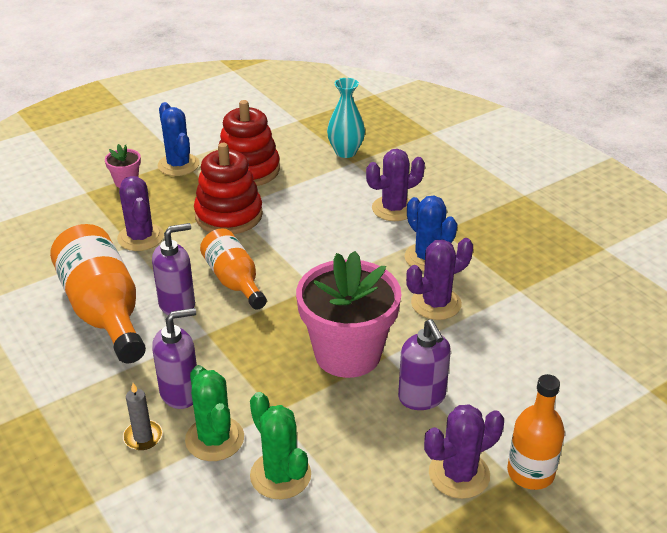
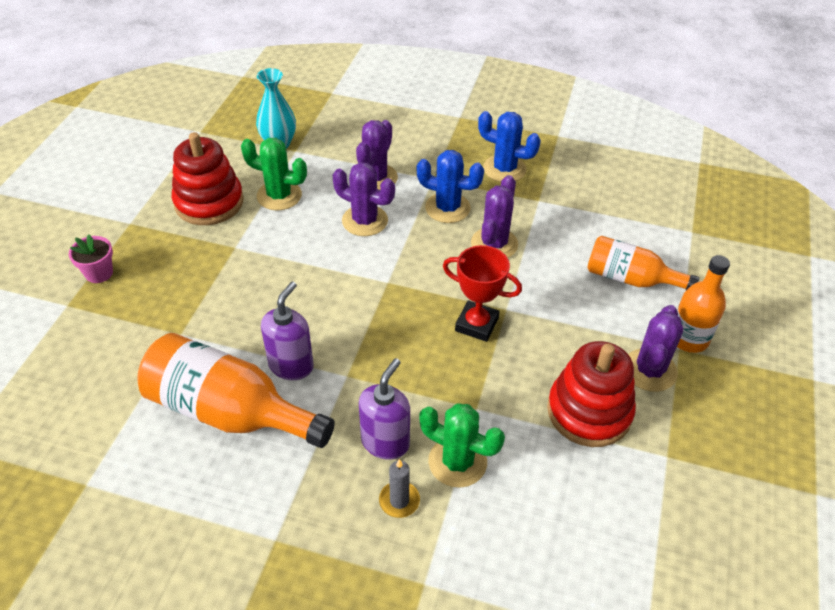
camera: 40 degrees left, 10 degrees up
(140, 237) = (181, 321): purple cactus -> purple cactus (365, 221)
(178, 165) = (134, 230): blue cactus -> blue cactus (504, 169)
(229, 215) = (241, 255): red stacking toy -> red stacking toy (589, 411)
(234, 281) = (316, 314): orange bottle -> orange bottle (630, 278)
(280, 475) = (538, 456): green cactus -> green cactus (279, 196)
(347, 354) = (476, 324): pink flower pot -> red trophy
(422, 397) = (565, 326): purple soap dispenser -> none

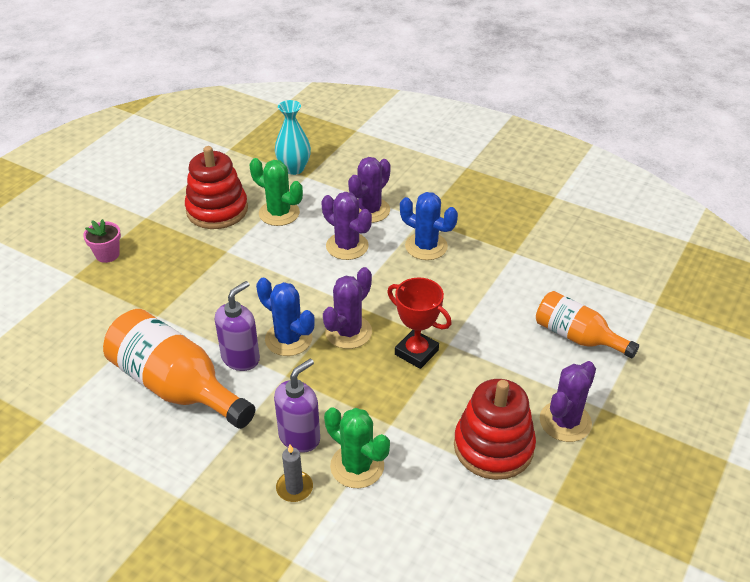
camera: 15 degrees right, 5 degrees down
(494, 244) = (458, 285): purple cactus -> purple cactus (348, 332)
(504, 169) = (492, 219): blue cactus -> blue cactus (288, 339)
(688, 338) = (614, 400): orange bottle -> none

